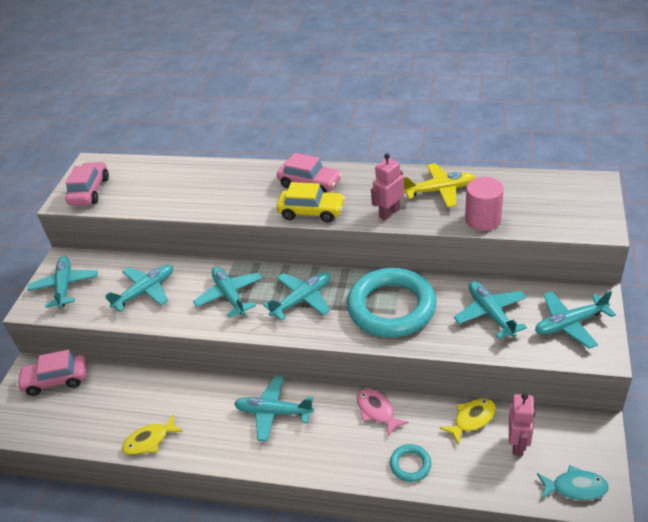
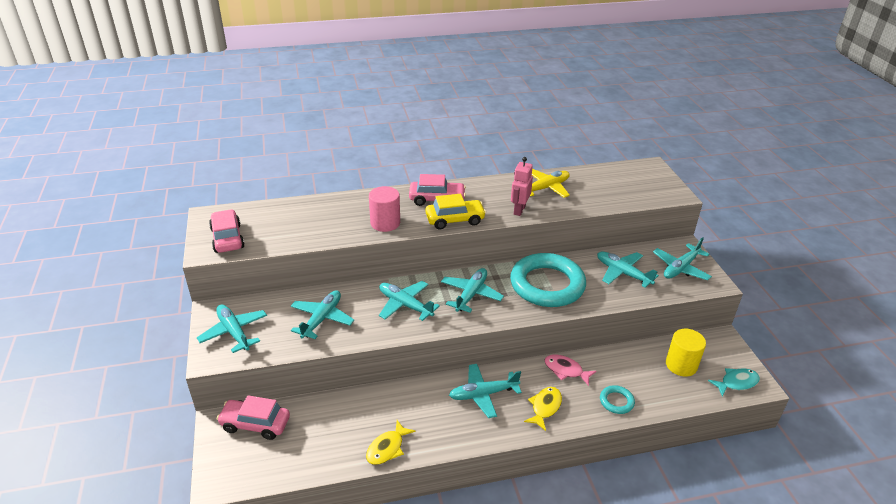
camera: 30 degrees left, 5 degrees down
(56, 380) = (255, 424): pink car -> pink car turned 45 degrees clockwise
(472, 419) = (638, 357): yellow fish -> yellow fish (545, 407)
(483, 219) = (593, 203): pink cylinder -> pink cylinder (385, 223)
(518, 444) = (681, 365): pink robot -> yellow cylinder

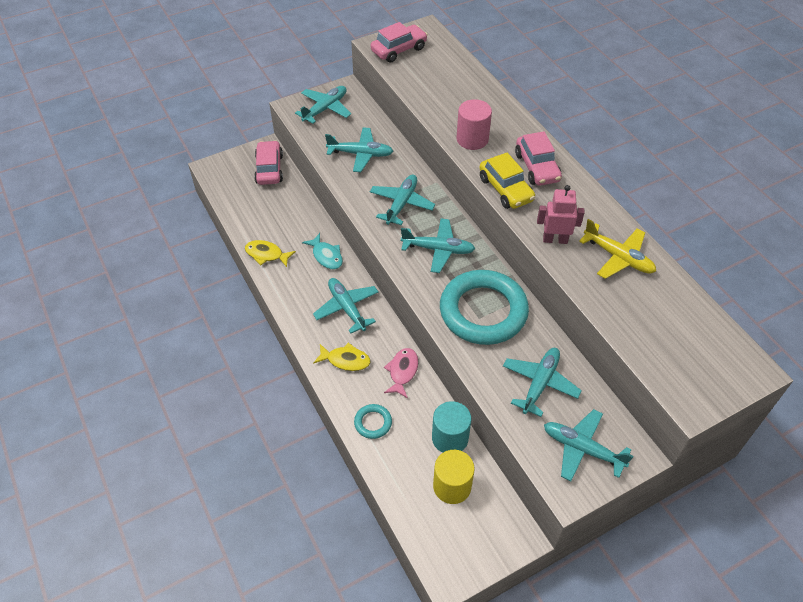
camera: 75 degrees right, 15 degrees up
(636, 356) = (450, 438): none -> turquoise cylinder
(736, 382) = (444, 550): turquoise fish -> turquoise fish (326, 256)

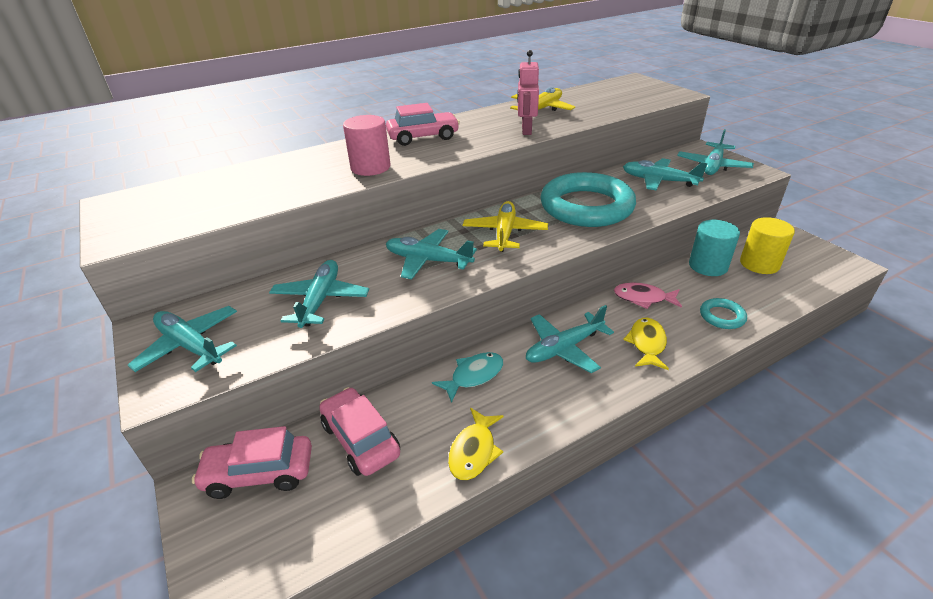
camera: 90 degrees left, 15 degrees down
(399, 50) = (148, 220): pink car -> pink car (360, 439)
(438, 249) = (504, 233): turquoise plane -> yellow plane
(505, 189) = (457, 150): yellow car -> none

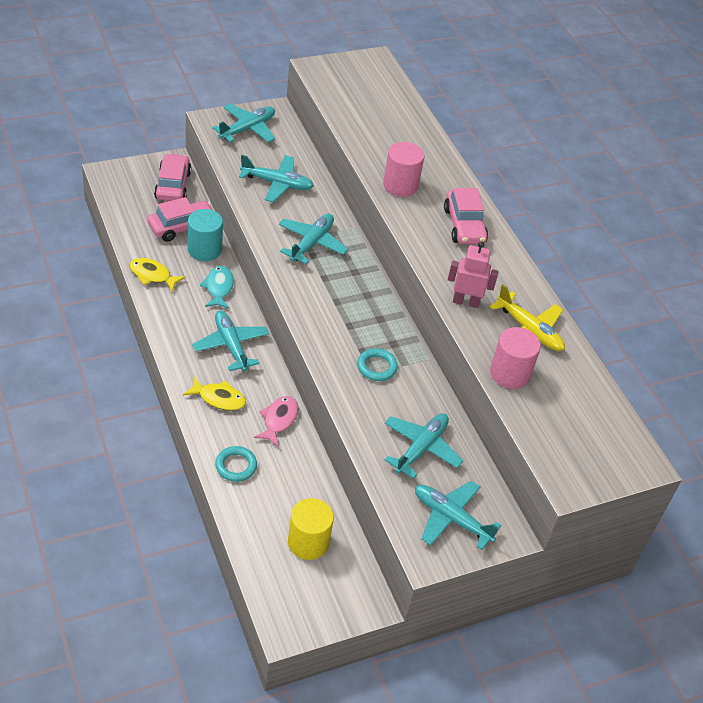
camera: 90 degrees right, 10 degrees up
(473, 376) = (219, 288): turquoise fish -> turquoise fish turned 150 degrees counterclockwise
(504, 233) = (342, 297): yellow plane -> none
(586, 206) = (376, 367): turquoise ring -> turquoise ring, size x0.42
(595, 113) = (509, 373): none -> pink cylinder
(708, 266) = (316, 495): turquoise cylinder -> turquoise cylinder (204, 249)

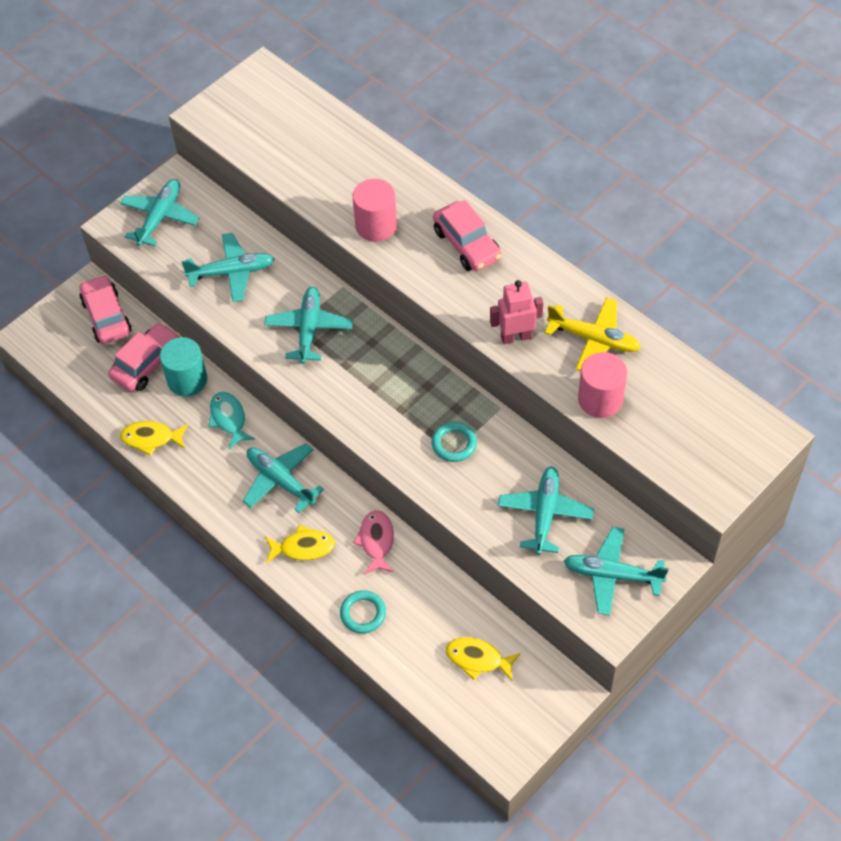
camera: 15 degrees left, 10 degrees up
(308, 542) = (478, 659): yellow cylinder -> yellow fish

